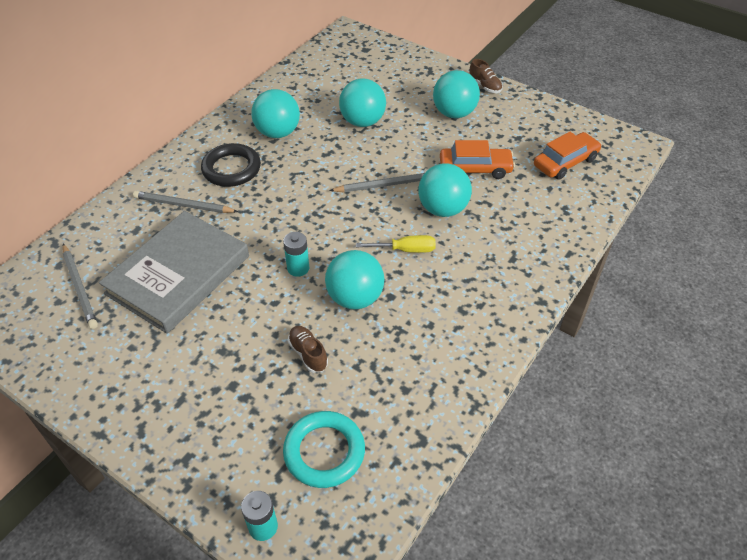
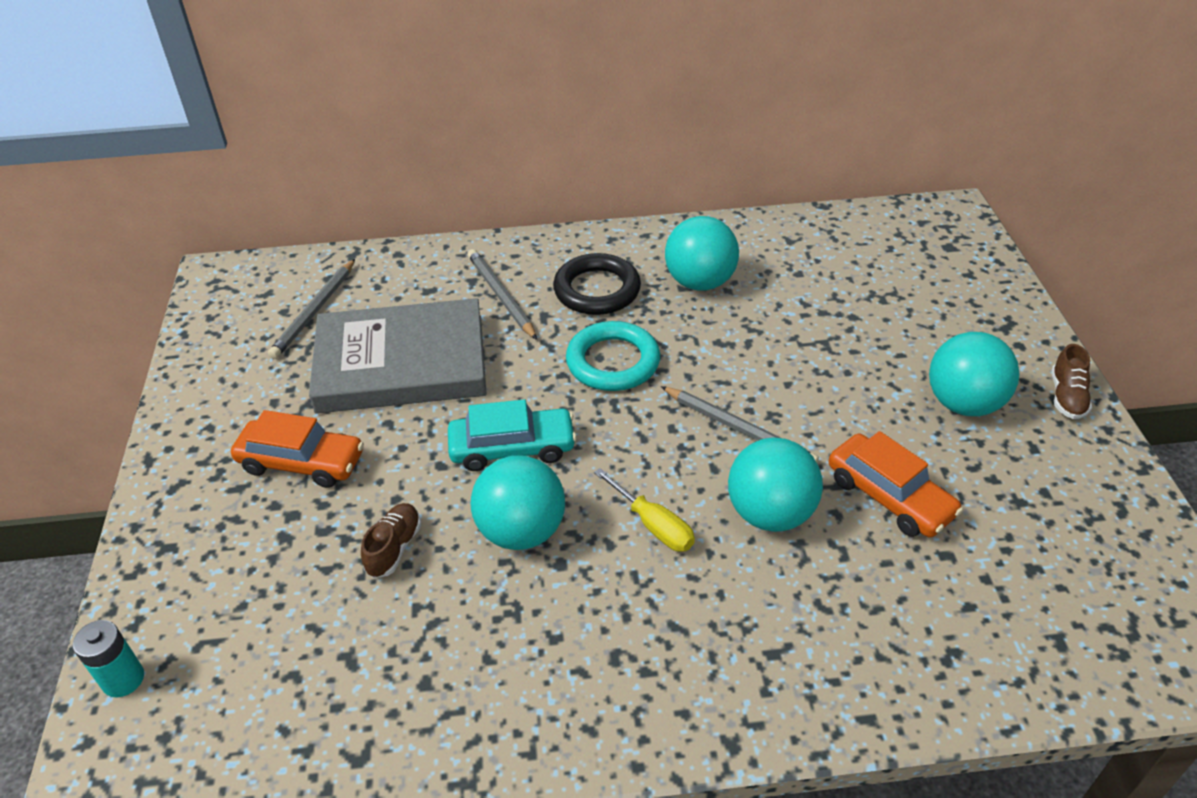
camera: 50 degrees right, 5 degrees down
(298, 268) = (512, 448): turquoise battery -> turquoise car
(324, 452) = (265, 665): turquoise ring -> turquoise ring (613, 362)
(362, 122) = (819, 334): turquoise ball -> none
(565, 162) = (1050, 591): orange car -> orange car (301, 462)

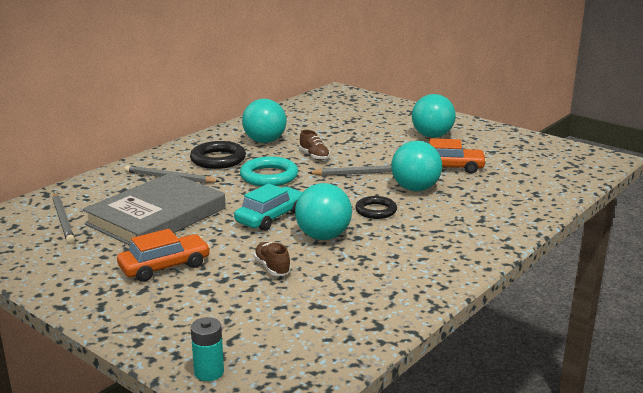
camera: 45 degrees left, 20 degrees down
(653, 525) = (376, 211): yellow screwdriver -> black ring
(1066, 397) = (462, 122): brown shoe -> brown shoe (314, 156)

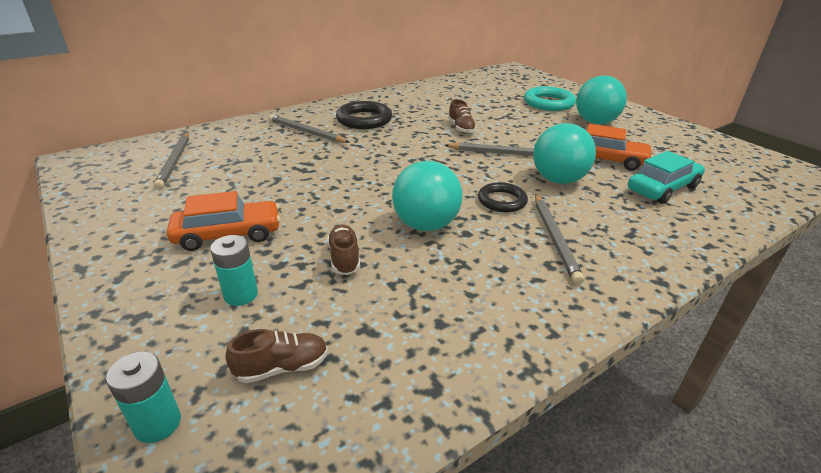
camera: 15 degrees right, 10 degrees up
(156, 216) = (264, 171): grey book -> none
(208, 301) = (241, 295): none -> turquoise battery
(264, 141) = (419, 107): turquoise ball -> none
(269, 176) = (404, 143): turquoise ring -> turquoise ring (548, 103)
(270, 333) = (282, 367): none -> brown shoe
(271, 217) = (380, 190): turquoise car -> turquoise car (662, 188)
(426, 231) = (555, 238): none -> grey pencil

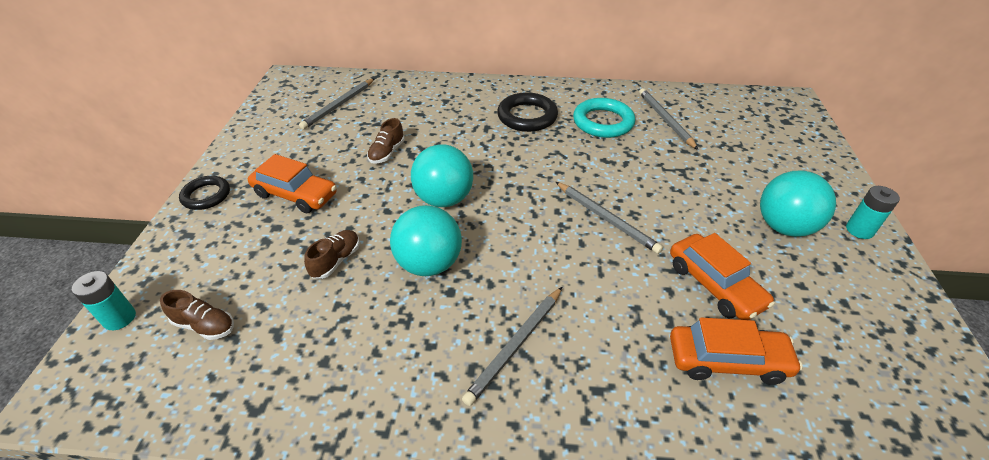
camera: 40 degrees right, 10 degrees up
(241, 295) = (247, 252): turquoise battery -> turquoise battery (859, 230)
(306, 132) = (461, 112): grey pencil -> grey pencil (665, 120)
(461, 128) = (606, 166): brown shoe -> brown shoe (387, 153)
(502, 201) = (526, 275): black ring -> black ring (206, 195)
(548, 103) = (762, 172): turquoise ring -> turquoise ring (603, 122)
(558, 180) = (617, 282): turquoise ball -> turquoise ball (444, 199)
(662, 188) = (727, 360): turquoise car -> orange car

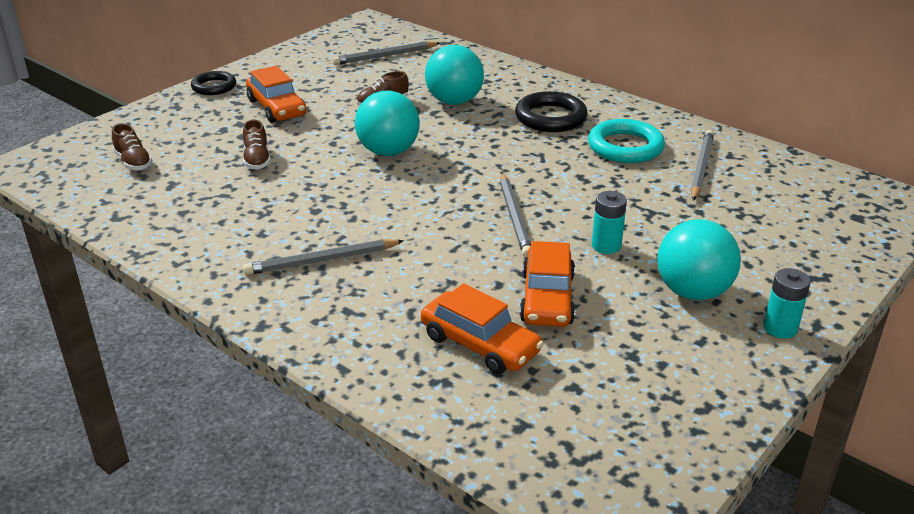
camera: 35 degrees right, 10 degrees down
(119, 318) = (90, 138): turquoise battery -> turquoise battery (606, 246)
(336, 261) = (257, 160): brown shoe -> brown shoe turned 105 degrees clockwise
(429, 264) = (321, 188): turquoise ball -> turquoise ball (454, 101)

